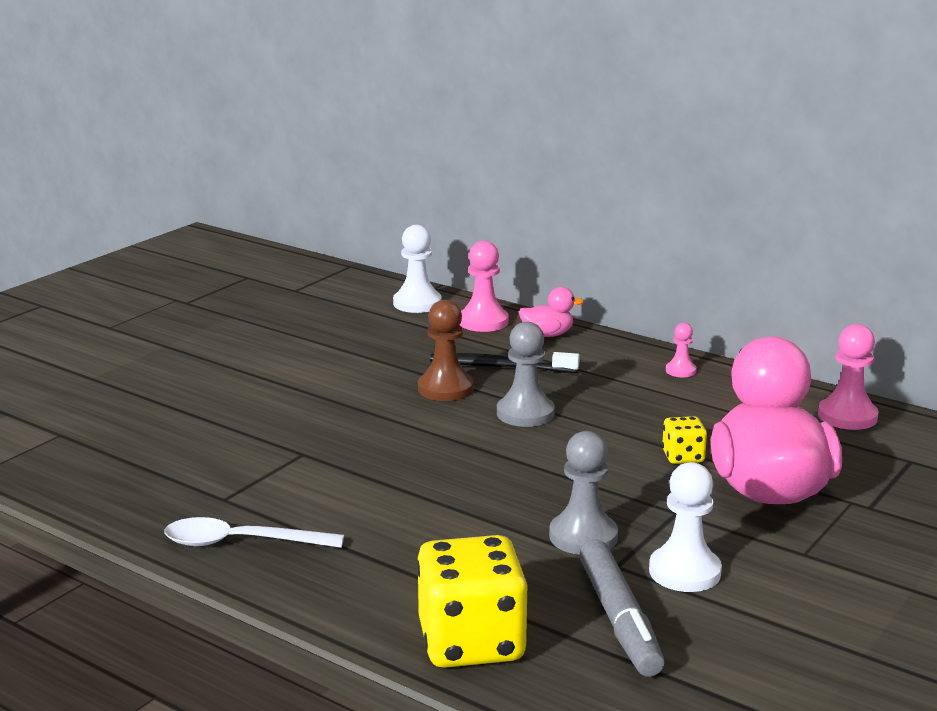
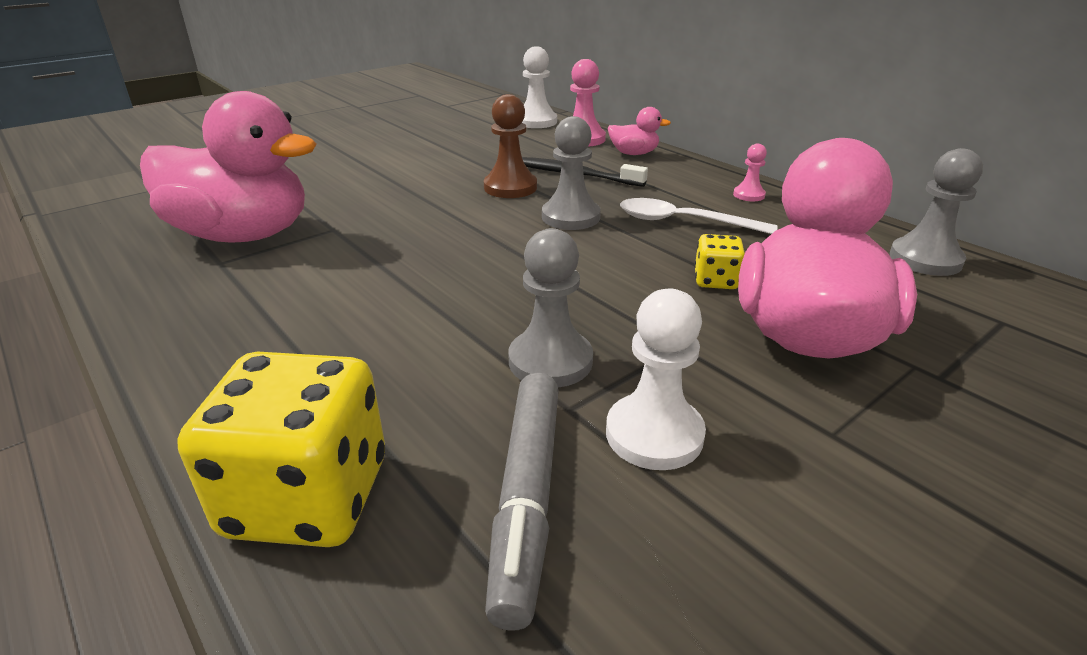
camera: 15 degrees right, 10 degrees up
(218, 470) = (243, 235): none -> pink duck
(241, 543) = (186, 310): white spoon -> white spoon (684, 222)
(847, 416) = (925, 259): pink pawn -> grey pawn

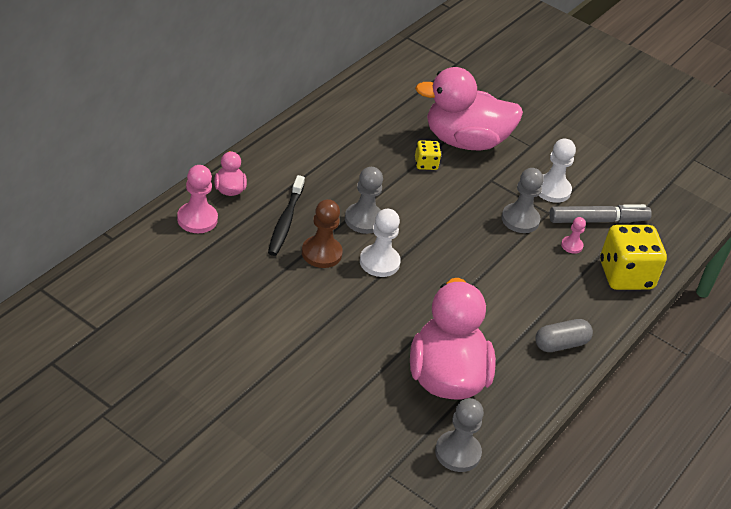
camera: 110 degrees left, 10 degrees up
(202, 343) = (561, 344): none -> grey capsule
(536, 122) = (149, 252): white pawn -> white pawn (379, 262)
(684, 222) = (355, 170): white spoon -> none
(749, 195) = (302, 139): pink pawn -> pink pawn (571, 245)
(925, 259) = (374, 89): grey pawn -> grey pawn (457, 453)

